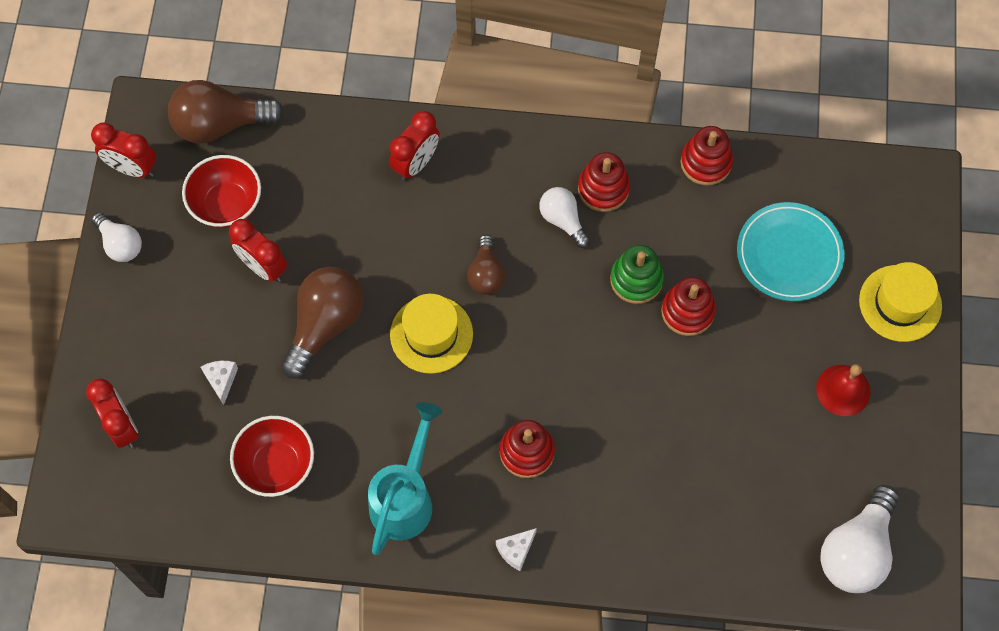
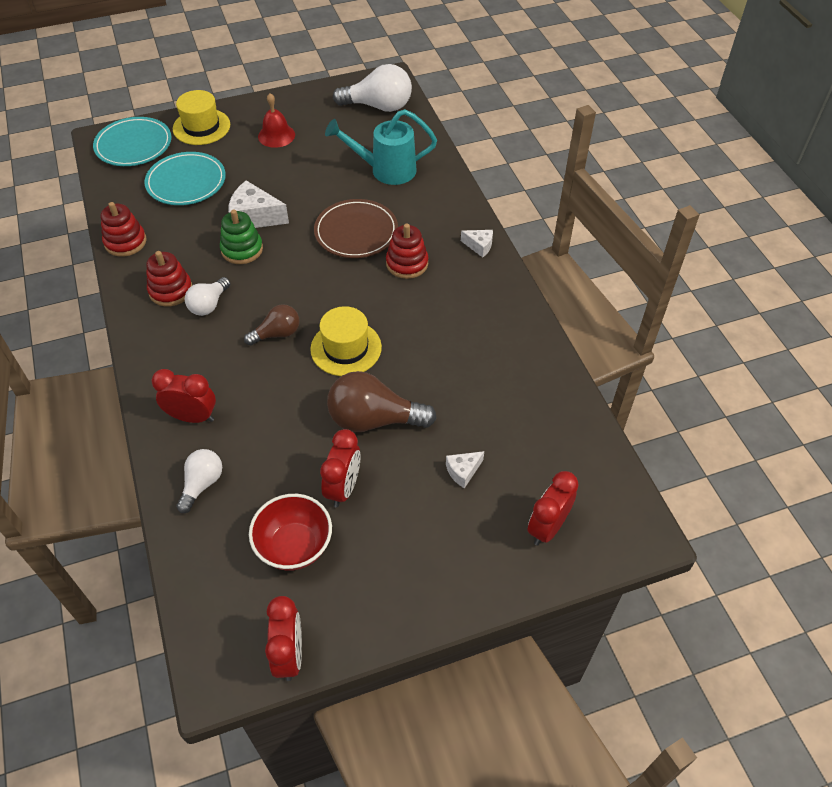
camera: 115 degrees left, 15 degrees down
(120, 244) = (377, 621): white light bulb -> white light bulb (202, 484)
(220, 124) = (207, 594): brown light bulb -> none
(276, 465) = (509, 402): red bowl -> none
(405, 498) = (483, 315): turquoise watering can -> turquoise watering can (386, 170)
(608, 416) = (356, 232): none -> brown plate
(687, 311) = (255, 217): red stacking toy -> white cheese
(892, 213) = (133, 145): none -> turquoise plate

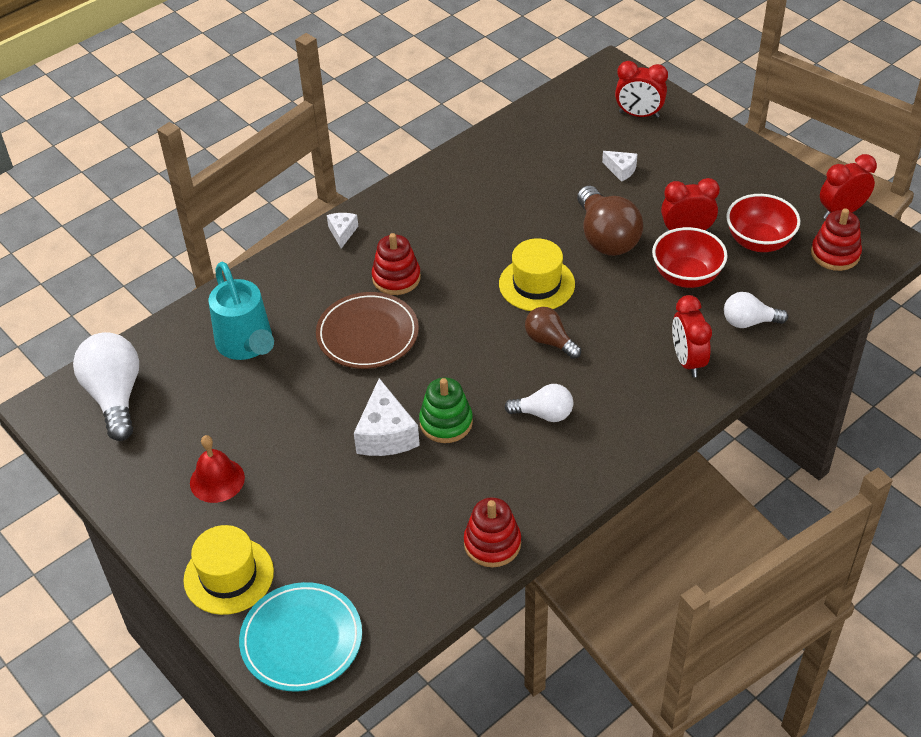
camera: 110 degrees left, 5 degrees down
(171, 290) = (543, 458): red stacking toy -> red stacking toy (835, 254)
(186, 182) = (353, 535): turquoise plate -> none
(287, 461) = (686, 276): none -> red bowl

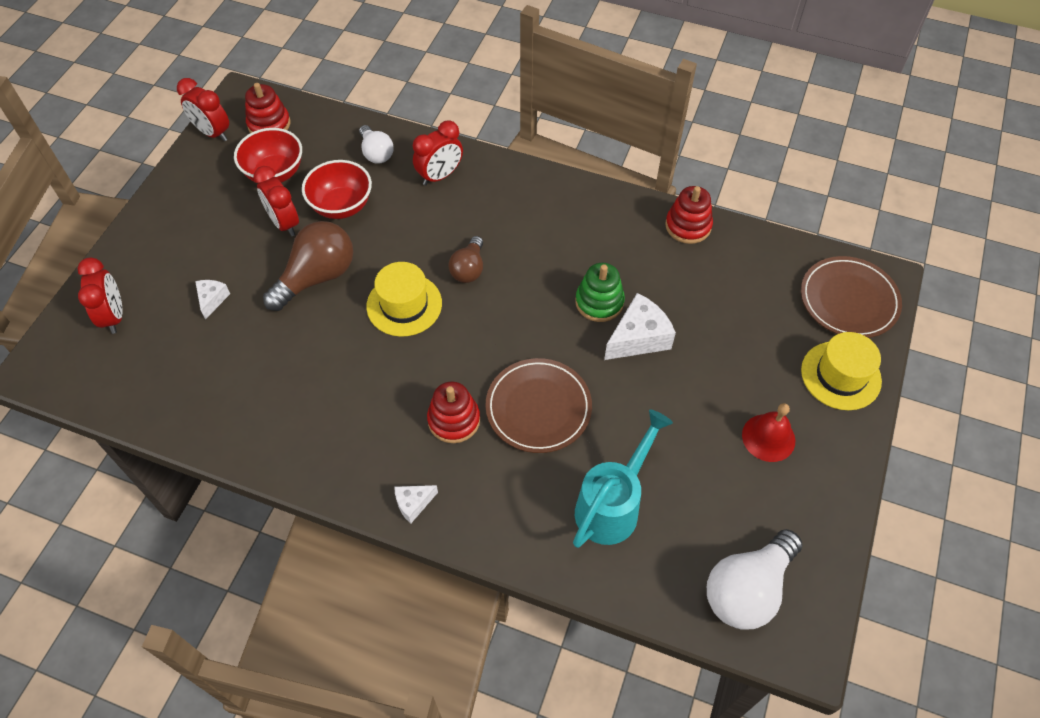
camera: 120 degrees left, 10 degrees up
(301, 640) = (848, 300): turquoise plate -> brown plate
(544, 414) = (549, 243): white light bulb -> none

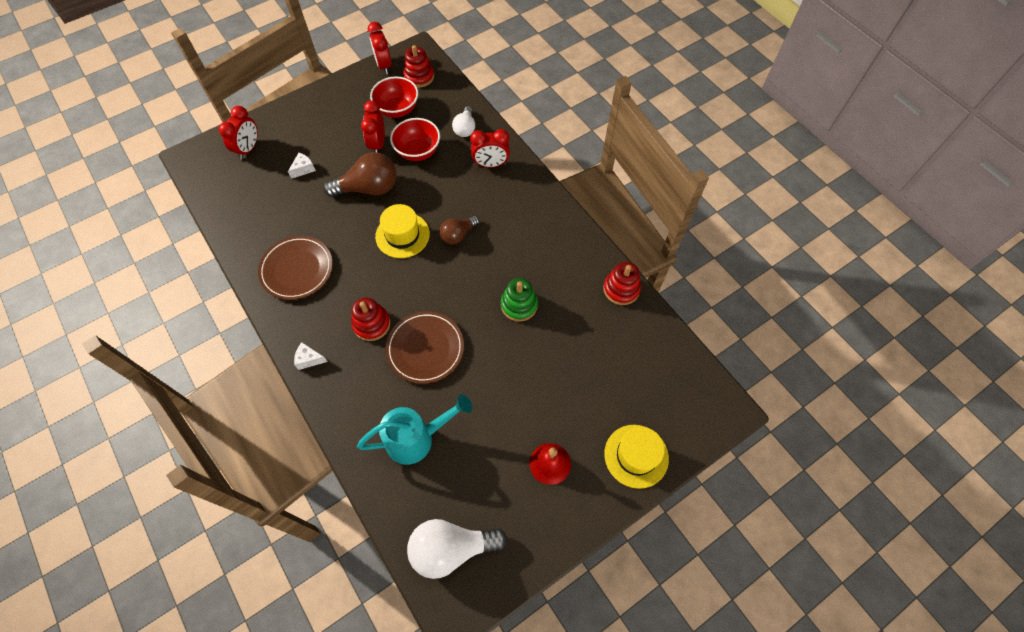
camera: 35 degrees right, 5 degrees up
(638, 338) = (523, 343): white cheese -> none
(848, 300) = (689, 408): brown plate -> brown plate (297, 269)

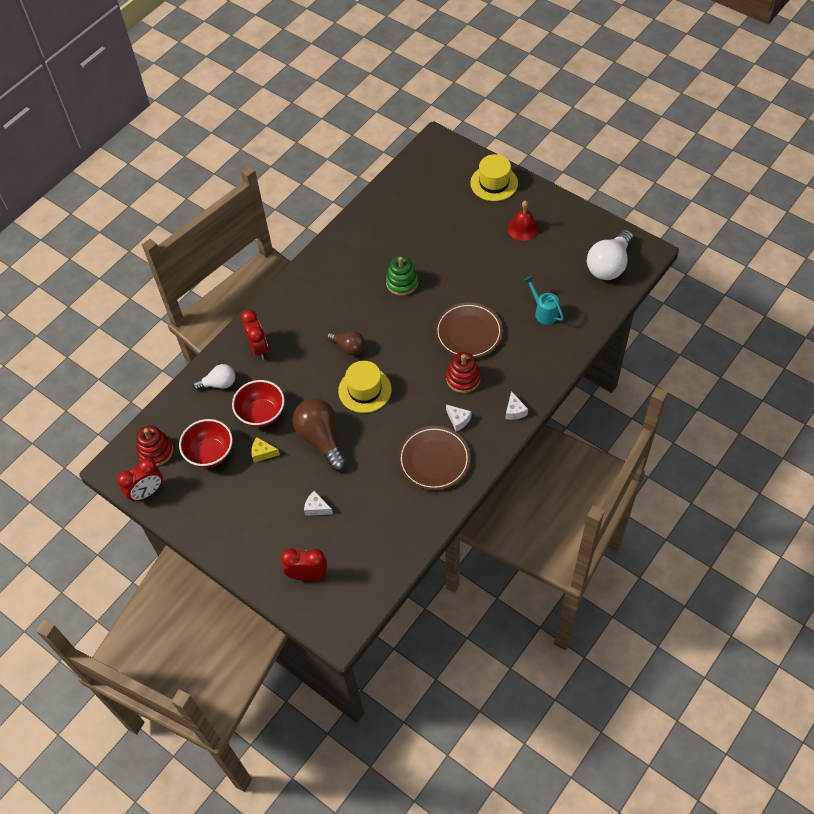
camera: 105 degrees left, 5 degrees down
(327, 304) = (458, 420): none -> white cheese
(377, 144) = (263, 453): red clock -> yellow cheese
(416, 438) = (544, 312): turquoise watering can -> turquoise watering can, size x0.61
(451, 549) = (609, 265): white light bulb -> white light bulb turned 60 degrees clockwise
(621, 289) = (360, 221): red stacking toy -> none

